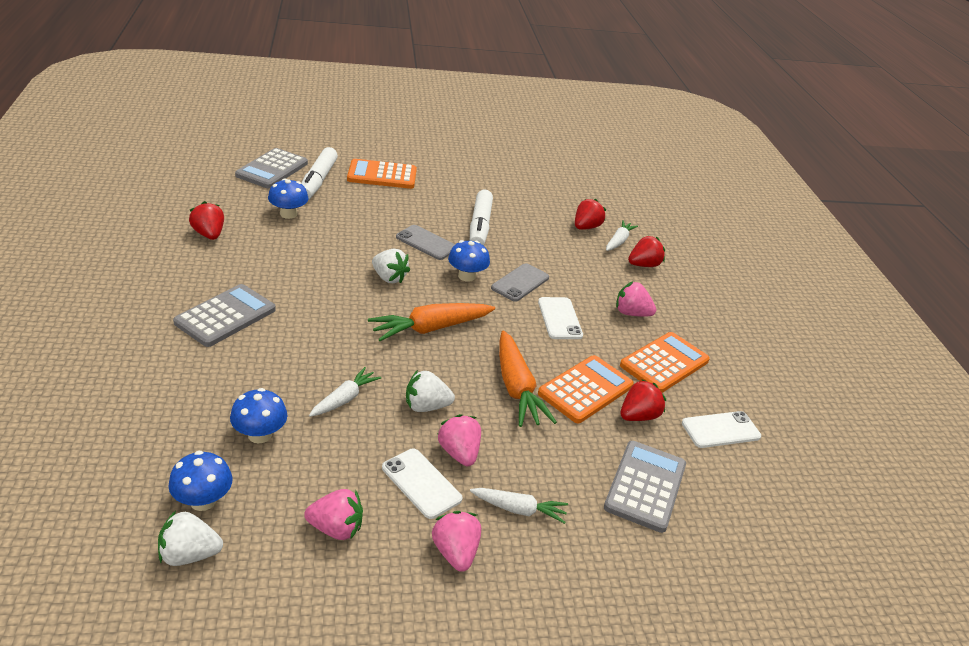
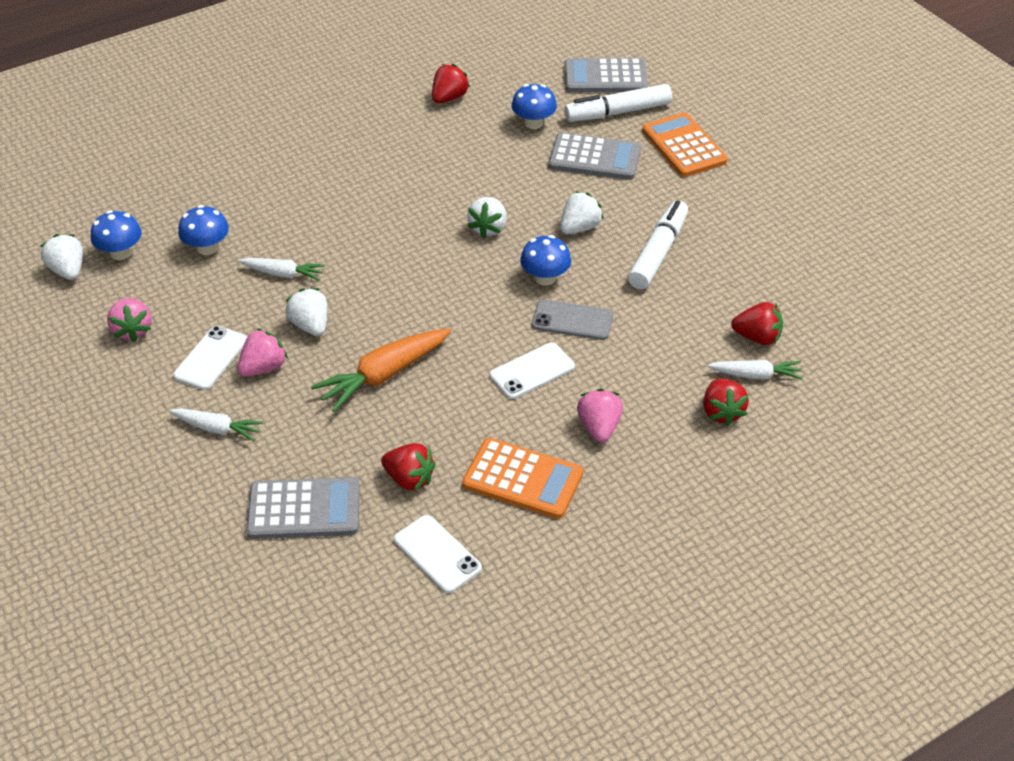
camera: 70 degrees right, 10 degrees up
(225, 316) = (338, 163): grey calculator -> grey calculator (594, 158)
(426, 243) = (579, 228): grey phone -> white strawberry
(430, 328) = (429, 286): orange carrot -> none
(455, 552) = (145, 405): pink strawberry -> none
(480, 226) = (658, 253): white marker -> white marker turned 135 degrees clockwise
(519, 509) = (217, 429): white carrot -> white carrot turned 60 degrees counterclockwise
(585, 390) = (421, 426): orange calculator -> none
(643, 265) = (721, 412): red strawberry -> red strawberry turned 45 degrees clockwise

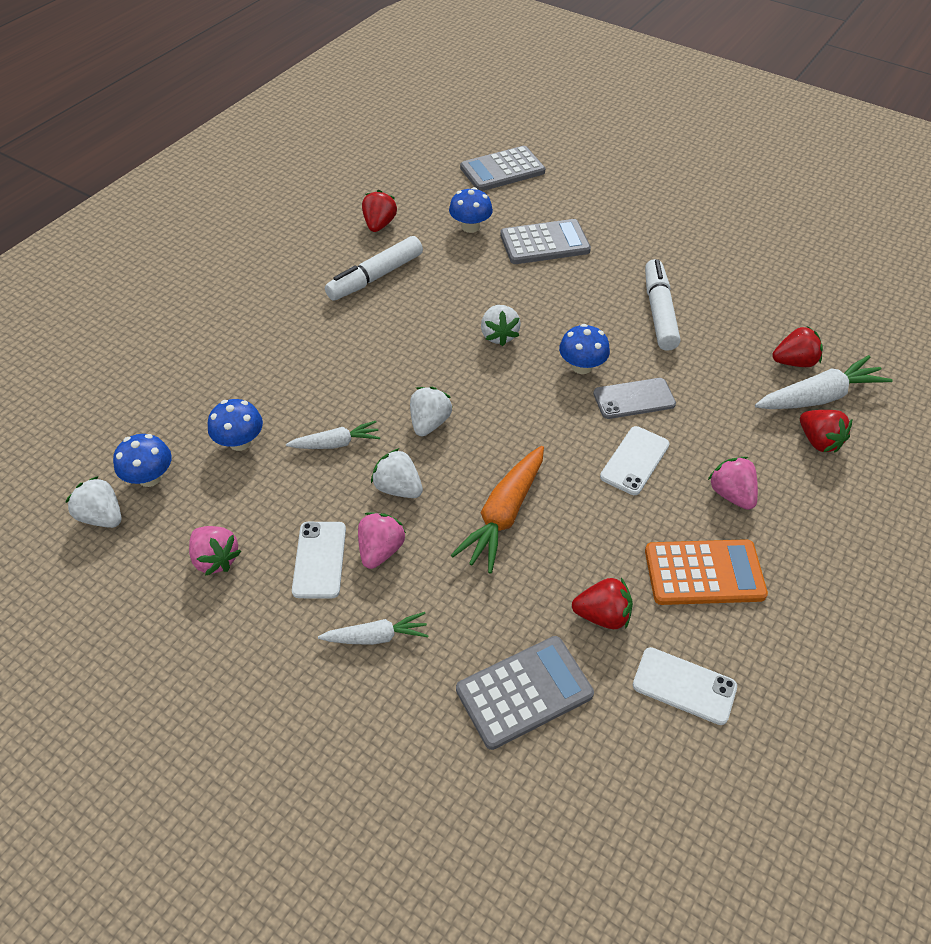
camera: 25 degrees left, 5 degrees up
(579, 228) = (577, 310): white strawberry -> white strawberry (429, 423)
(618, 112) = (535, 198): white marker -> white marker (375, 277)
(684, 146) = (610, 212): orange calculator -> none
(756, 375) = (819, 397): white carrot -> white carrot, size x1.66

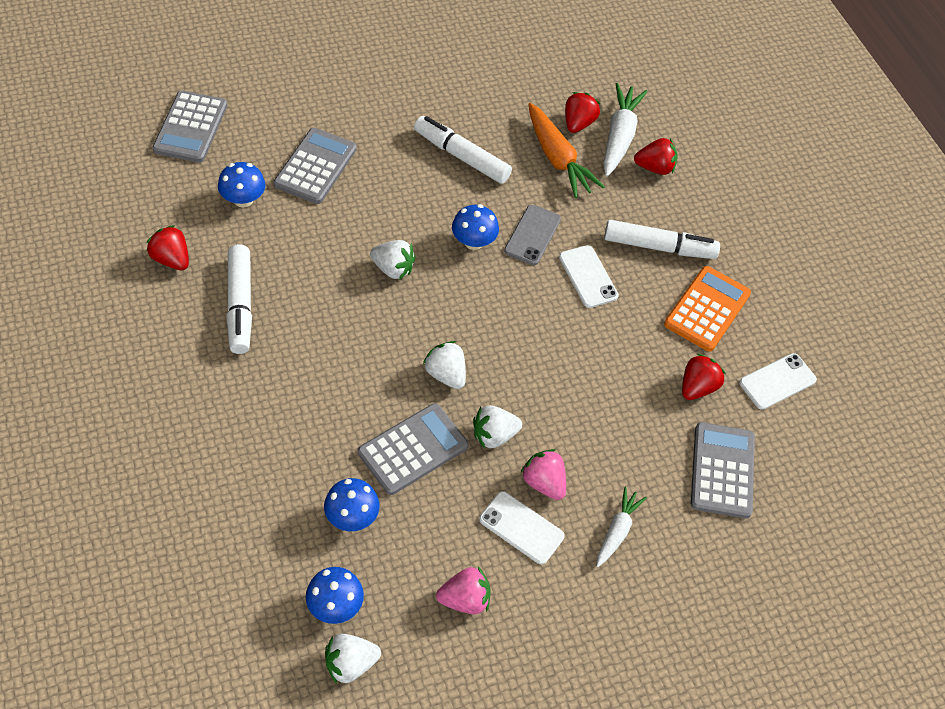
camera: 60 degrees left, 5 degrees up
(336, 443) = (413, 449): white carrot -> grey calculator
(503, 515) = (572, 386): orange carrot -> orange carrot (557, 158)
(731, 494) = (659, 247): pink strawberry -> white marker

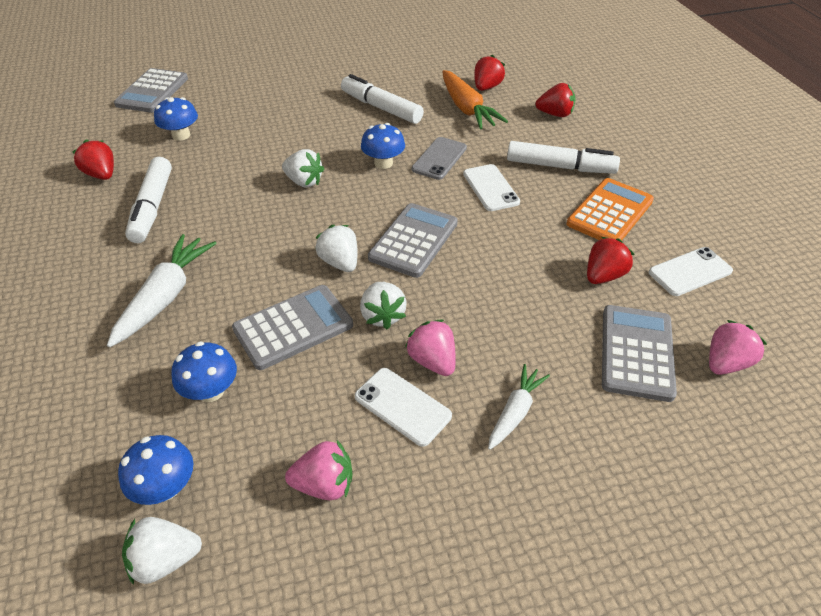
camera: 10 degrees right, 10 degrees down
(315, 167) = (251, 114): grey calculator -> grey calculator (413, 241)
(494, 435) = (382, 316): white strawberry -> white strawberry turned 90 degrees counterclockwise
(619, 136) = (523, 95): white carrot -> white carrot (166, 296)
(797, 479) = (725, 363): none -> pink strawberry

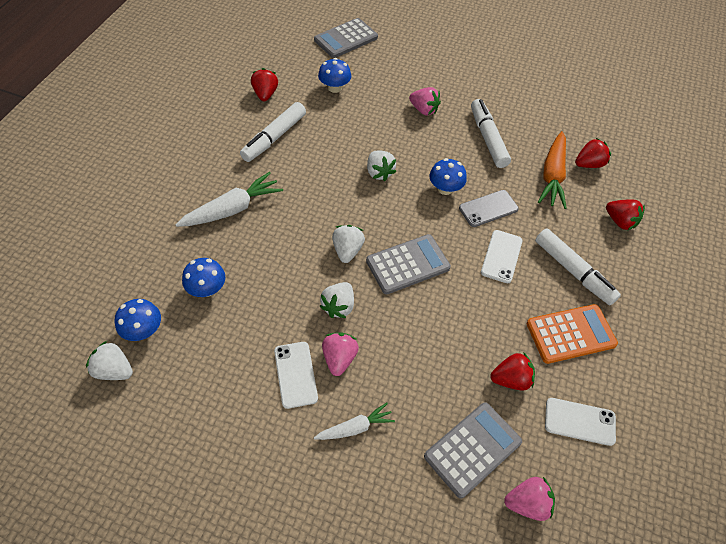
camera: 35 degrees right, 10 degrees up
(293, 327) = (282, 278): grey calculator -> none
(324, 484) = (215, 388): pink strawberry -> pink strawberry (423, 110)

